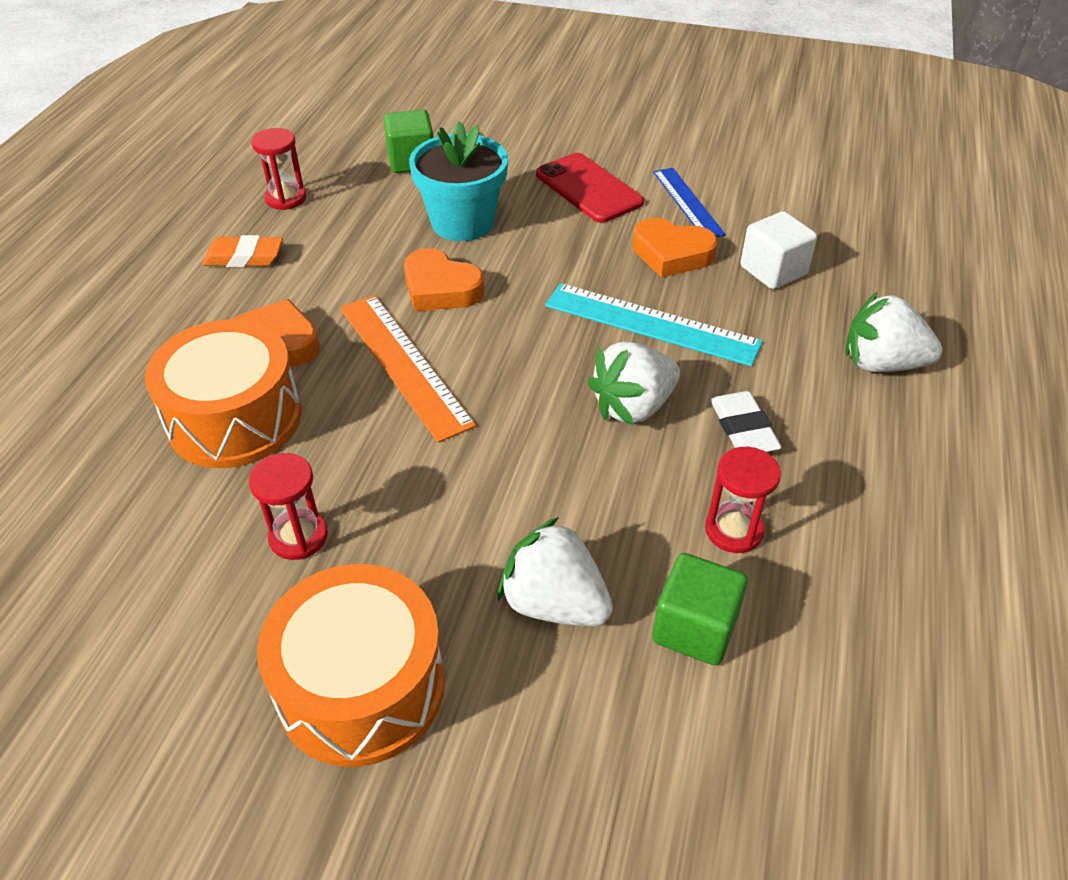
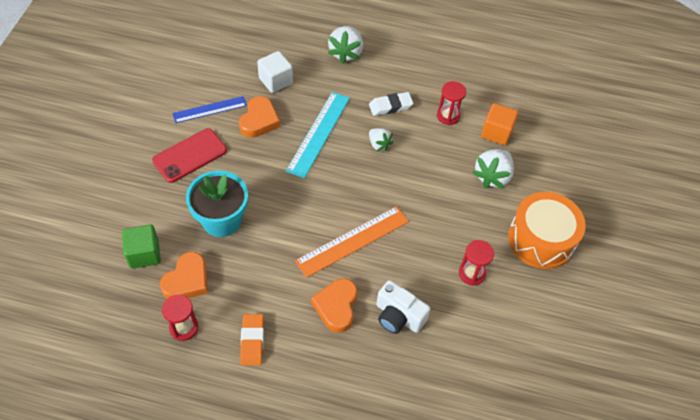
camera: 95 degrees left, 10 degrees up
(235, 418) = (398, 316): orange drum -> white camera
(440, 288) = (287, 228): orange heart -> orange heart (187, 280)
(633, 407) = (379, 144): white strawberry -> white strawberry, size x0.60
(694, 628) = (496, 132): green cube -> orange cube

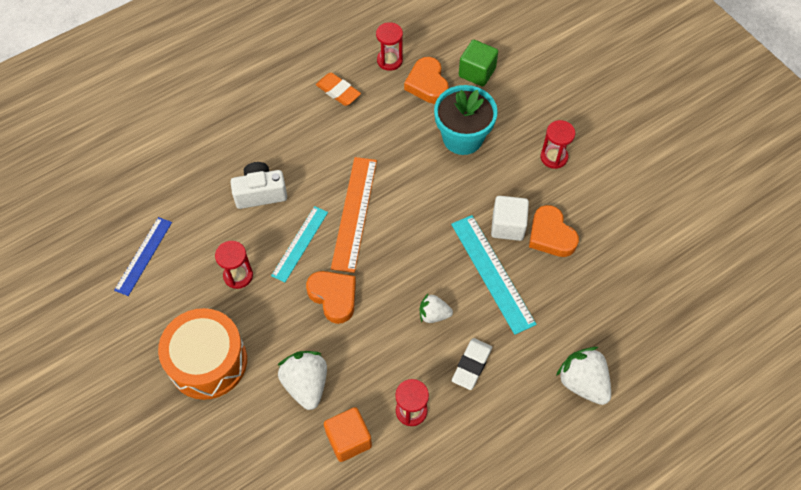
camera: 135 degrees right, 5 degrees up
(190, 155) = (554, 157): red phone -> red hourglass
(209, 109) = (599, 205): blue ruler -> blue ruler (143, 256)
(275, 81) = (593, 285): white cube -> white cube (508, 226)
(336, 307) = (310, 159): orange heart -> orange heart (334, 297)
(410, 255) = (300, 243): none -> turquoise ruler

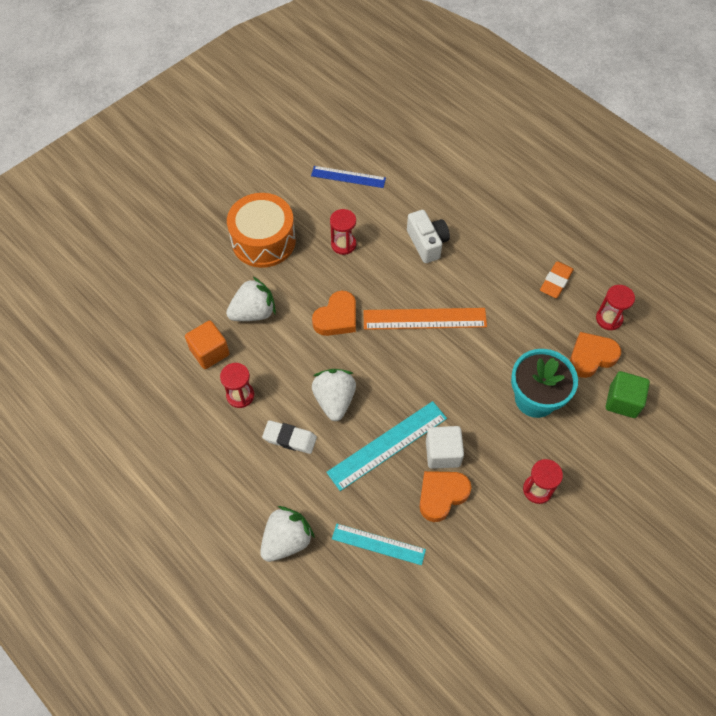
camera: 80 degrees right, 0 degrees up
(300, 243) = (383, 282): turquoise ruler -> turquoise ruler (378, 544)
(433, 314) = (334, 400): white strawberry -> white strawberry, size x1.65

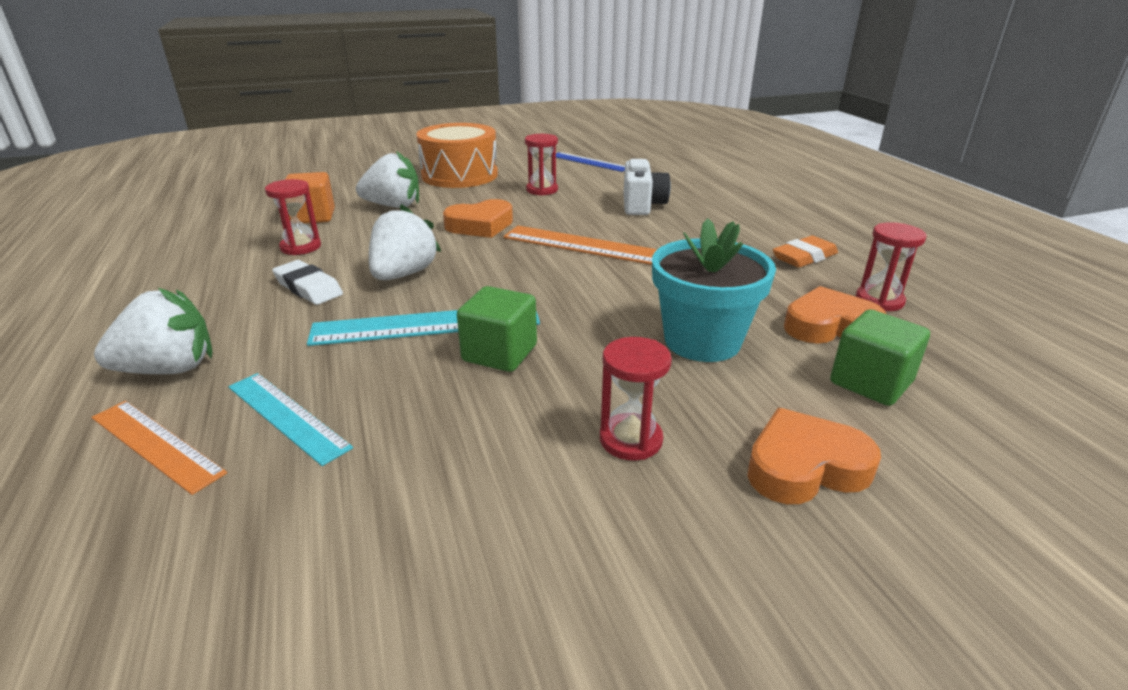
camera: 25 degrees right, 30 degrees down
(337, 588) = (156, 444): none -> orange ruler
(441, 495) = (451, 395): orange heart -> orange heart (804, 467)
(442, 453) = (499, 353): white cube -> green cube

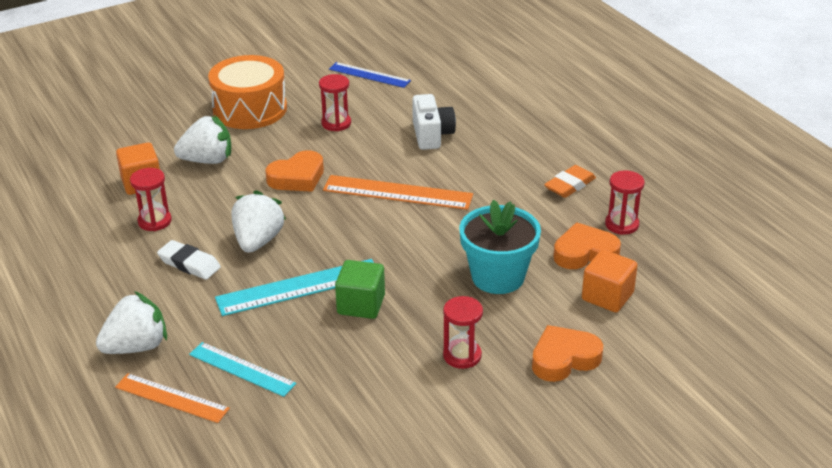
camera: 10 degrees left, 5 degrees up
(870, 382) = (607, 296): green cube -> orange cube

